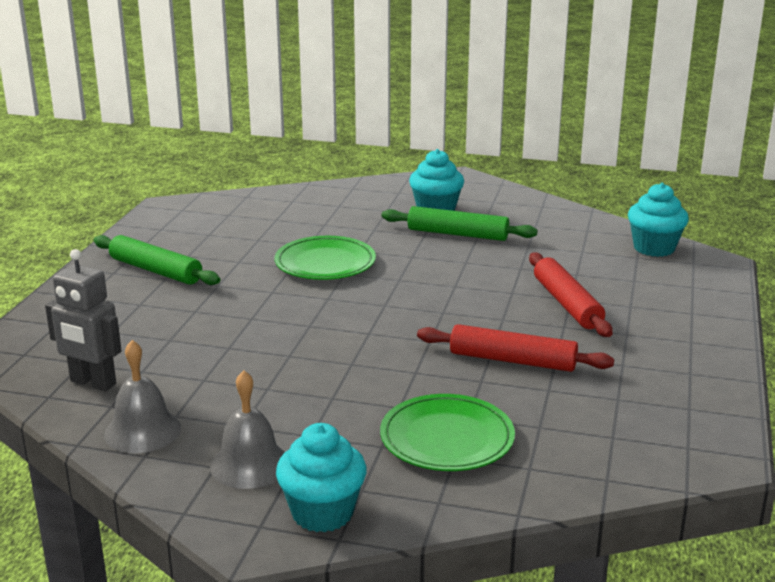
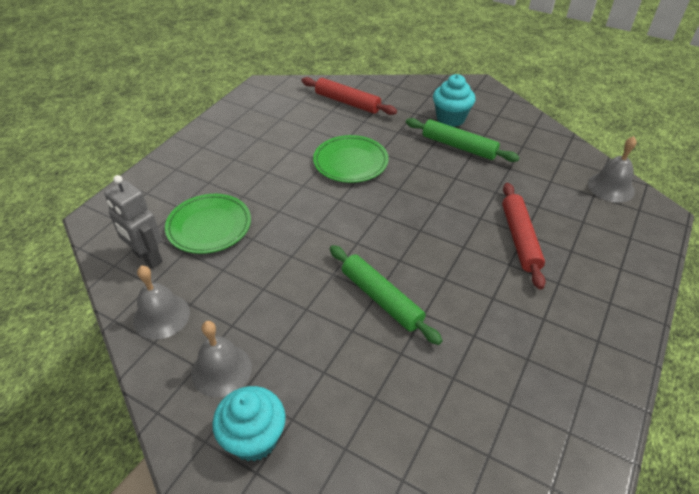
camera: 15 degrees right, 20 degrees up
(156, 270) = (231, 150): green rolling pin -> green rolling pin (381, 298)
(447, 438) = (376, 375): green plate -> green plate (209, 226)
(512, 360) = (456, 295): red rolling pin -> red rolling pin (347, 102)
(654, 248) = (611, 187): turquoise cupcake -> grey bell

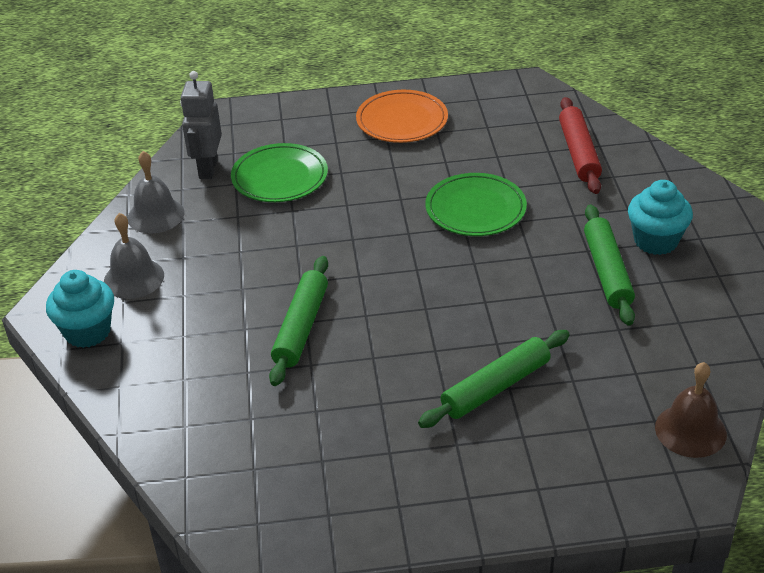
camera: 55 degrees right, 5 degrees down
(228, 145) = (402, 121): none -> orange plate
(520, 239) = (496, 387): red rolling pin -> green rolling pin
(611, 187) = (690, 430): grey bell -> brown bell

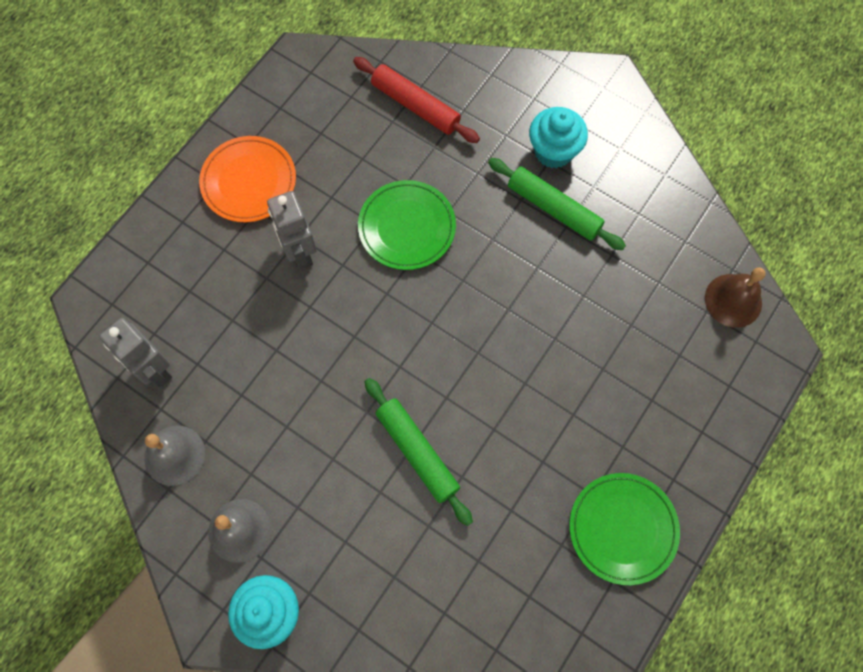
camera: 50 degrees left, 30 degrees up
(280, 177) = (225, 326): green plate -> green plate (622, 528)
(382, 174) = (300, 252): none -> grey robot
(496, 387) = (595, 377): green rolling pin -> none

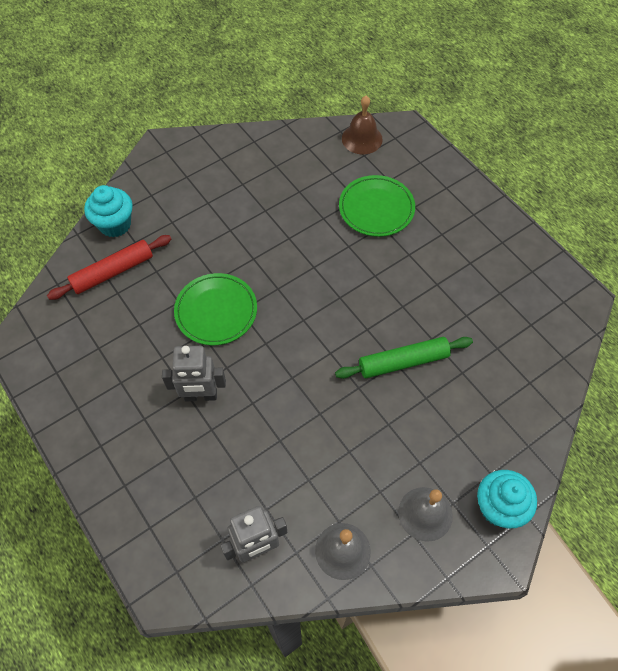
camera: 70 degrees left, 10 degrees down
(249, 181) = (114, 417): orange plate -> none
(553, 151) = (201, 197): turquoise cupcake -> turquoise cupcake (115, 224)
(553, 209) = (247, 213): green rolling pin -> none
(622, 528) = (498, 254): green plate -> green plate (376, 208)

